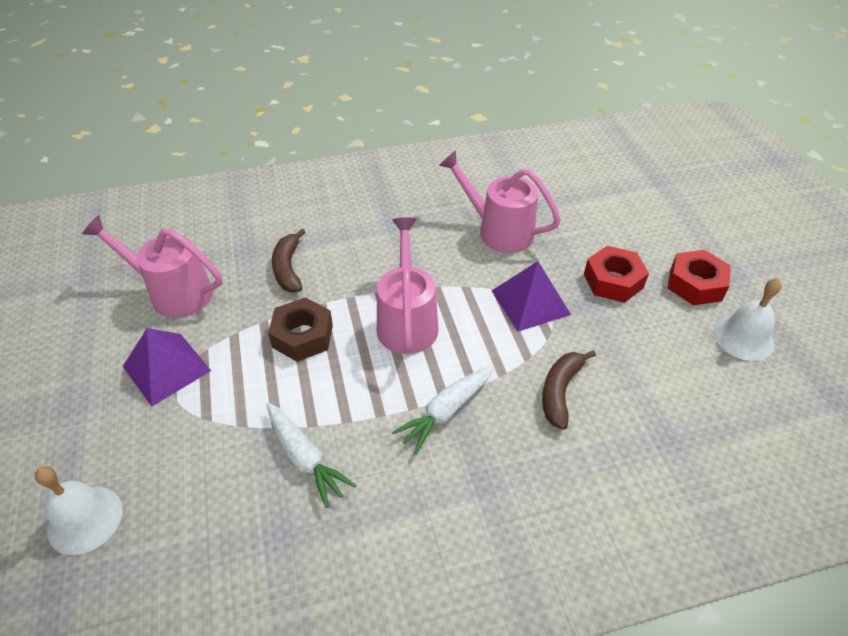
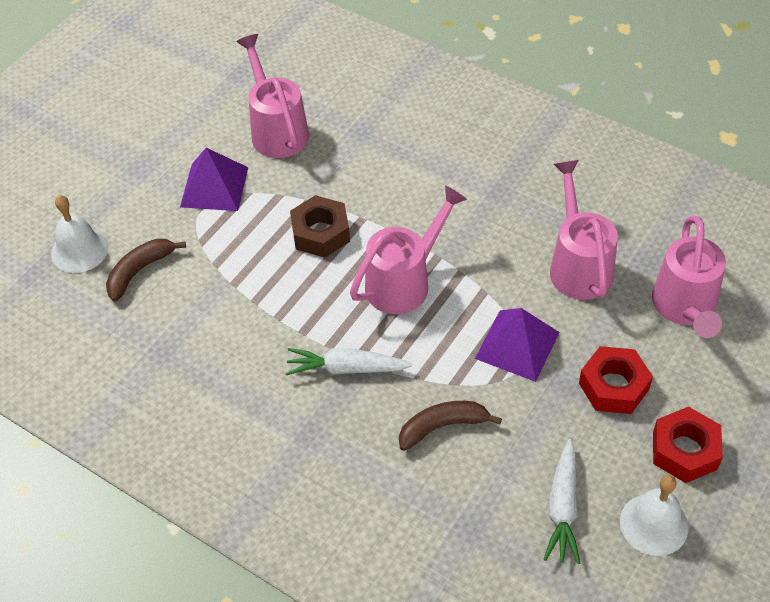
camera: 50 degrees right, 5 degrees up
(288, 268) = (373, 170): brown banana -> brown banana (139, 271)
(305, 457) = (226, 319): white carrot -> white carrot (562, 508)
(584, 211) = (685, 308): none -> pink watering can

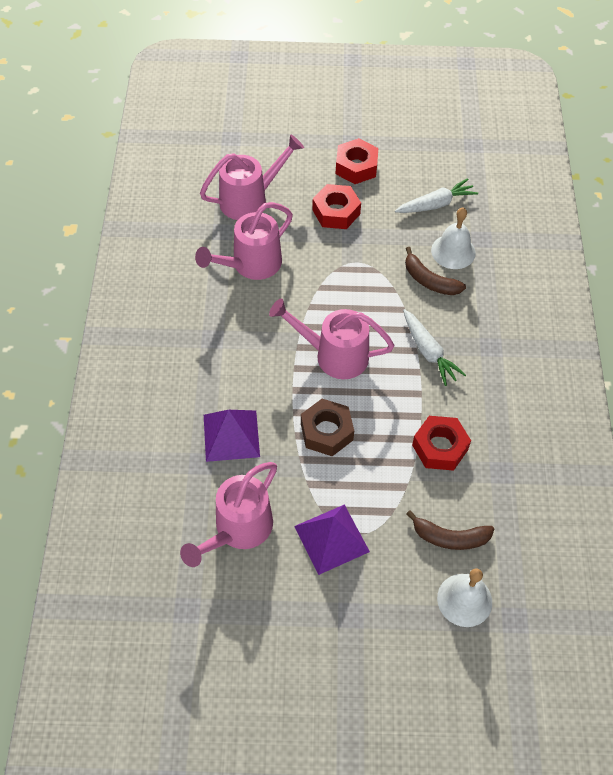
camera: 125 degrees left, 5 degrees up
(230, 314) = (440, 447): none -> red nut
(517, 345) = (341, 270): purple pyramid -> purple pyramid (231, 435)
(654, 524) = (413, 164): white bell -> white bell (453, 251)

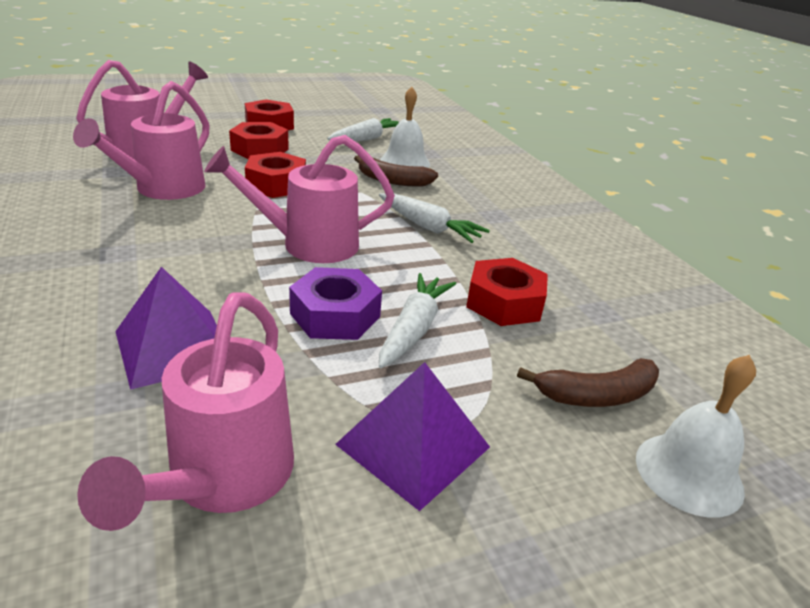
camera: 25 degrees left, 25 degrees down
(326, 432) = (335, 315): brown nut -> purple nut
(334, 271) = (276, 184): none -> red nut
(369, 456) = (413, 329): none -> white carrot

